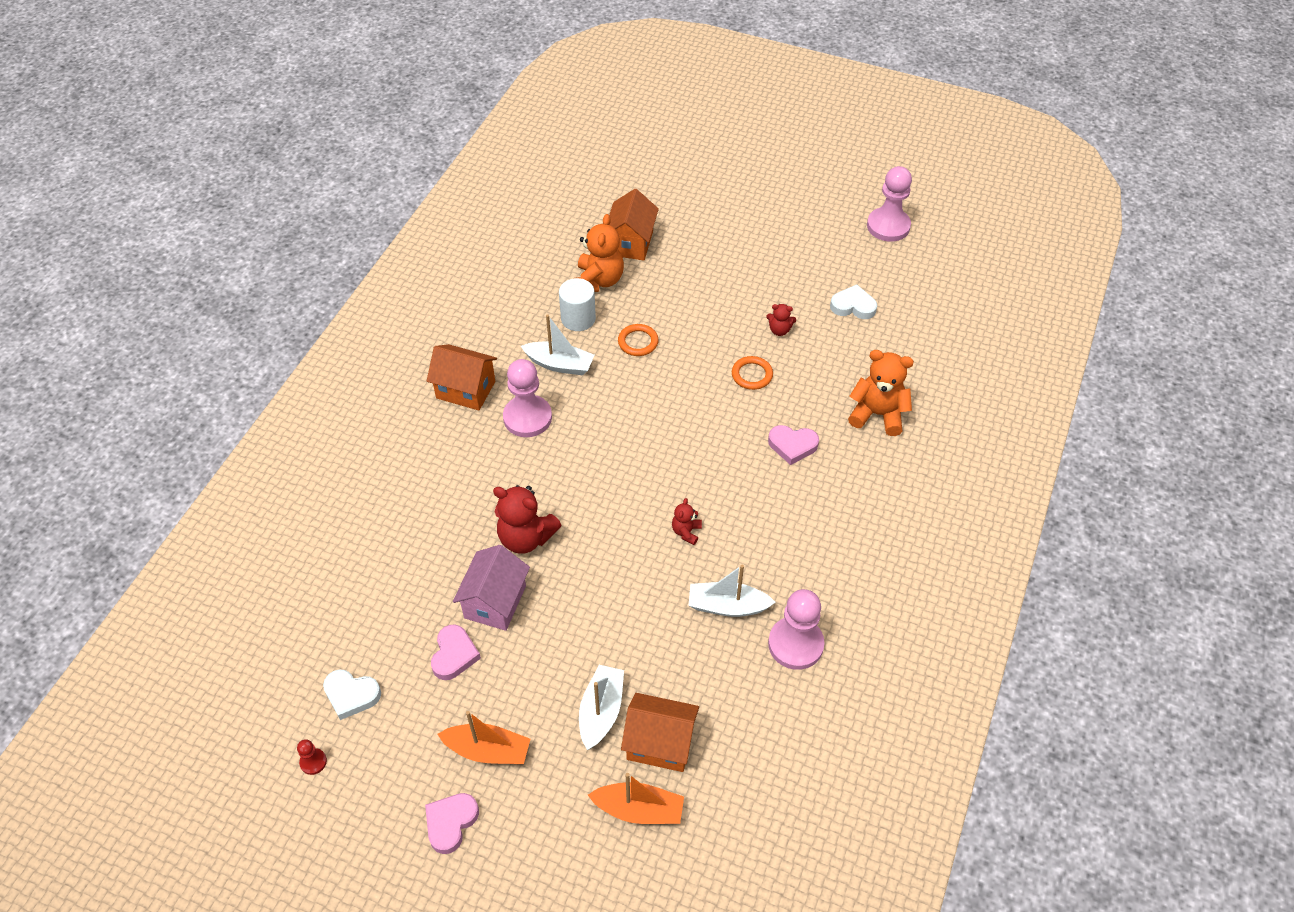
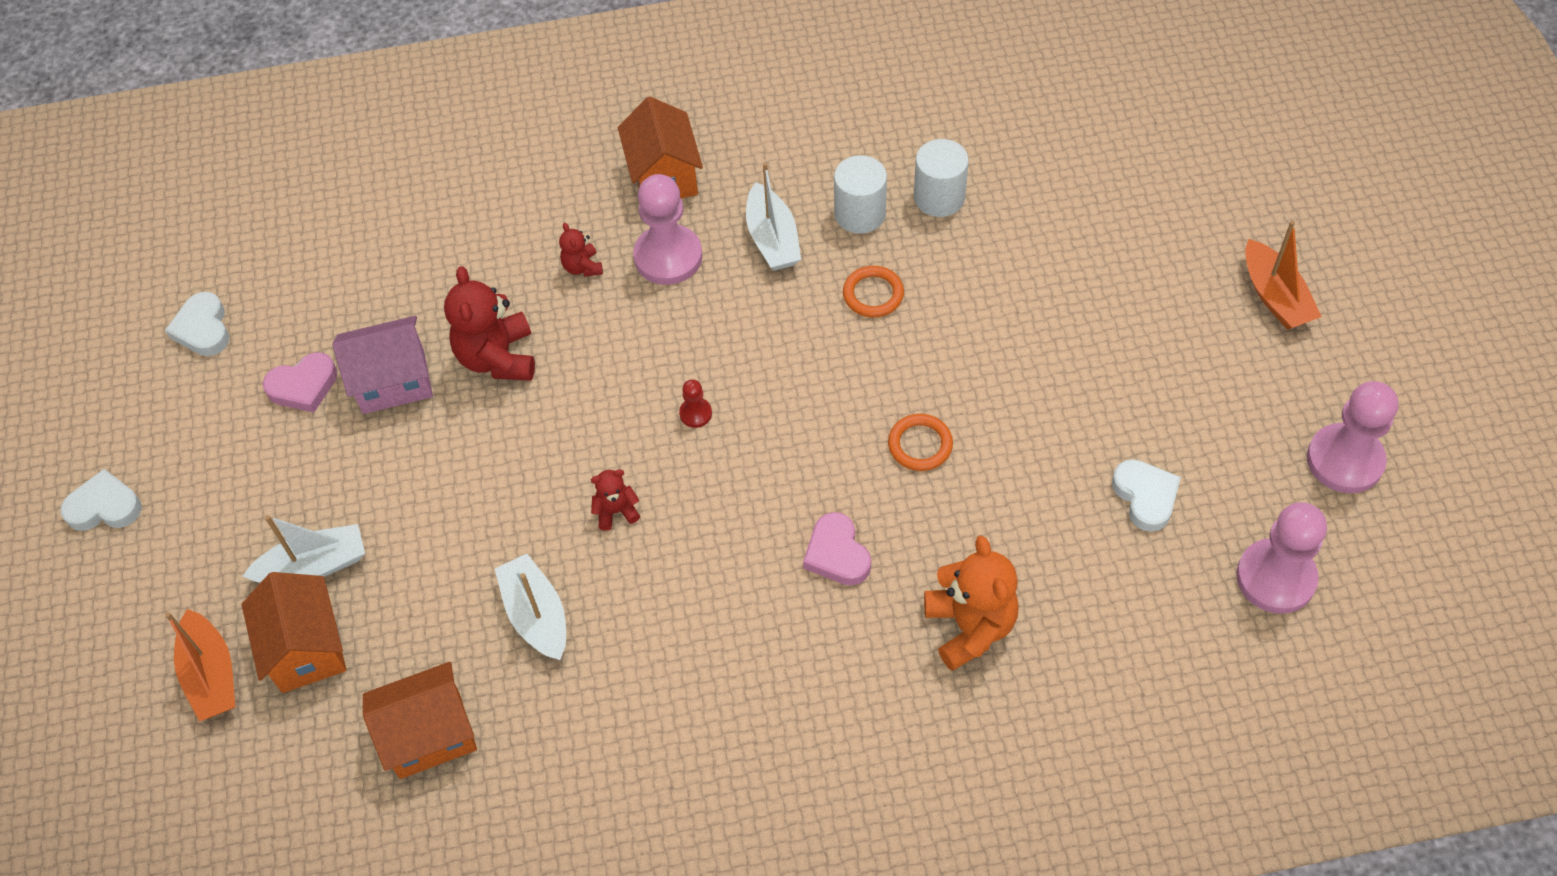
camera: 60 degrees right, 5 degrees up
(313, 762) = (110, 347): red pawn -> red pawn (695, 413)
(451, 823) = (104, 507): pink heart -> white heart
(488, 750) = (205, 488): orange boat -> orange boat (1275, 297)
(598, 281) = (939, 197): orange teddy bear -> white cylinder
(631, 243) = (1033, 191): orange house -> orange house (429, 735)
(779, 330) = (1024, 434): red teddy bear -> red teddy bear (582, 267)
(795, 644) = (528, 720): pink pawn -> pink pawn (1275, 578)

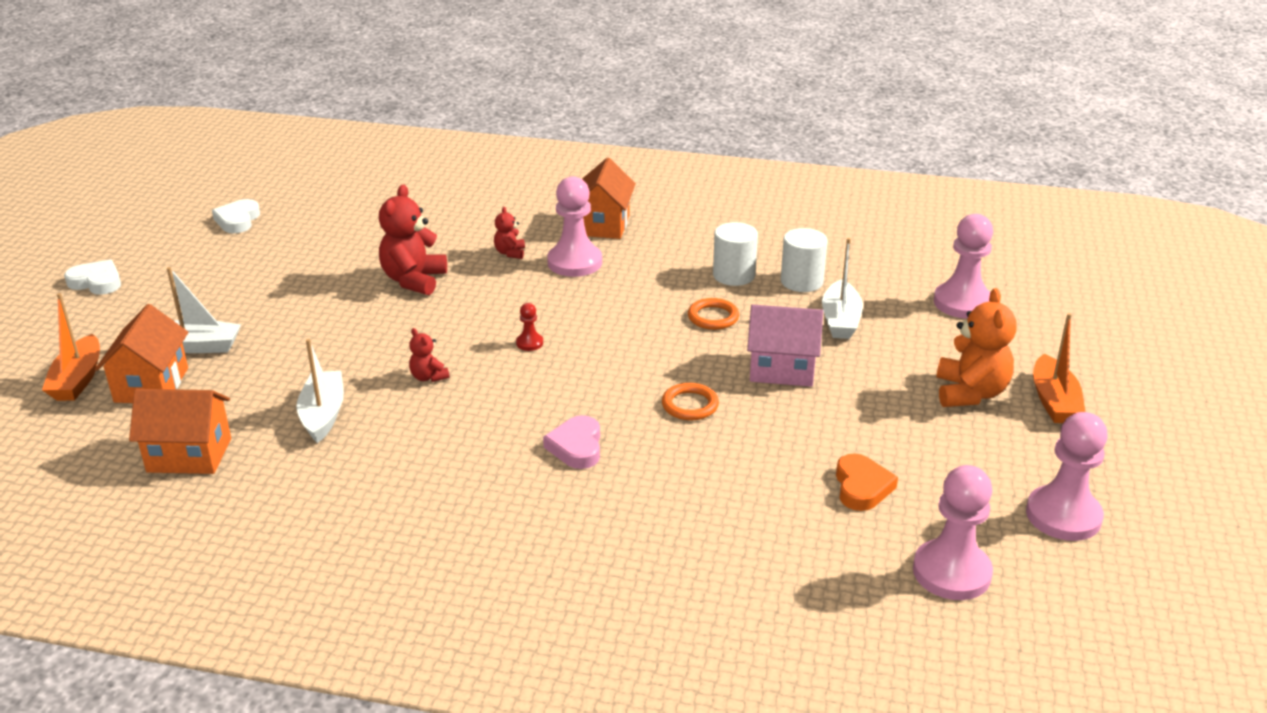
camera: 20 degrees right, 25 degrees down
(303, 386) = (274, 261): pink heart -> none
(393, 381) = (334, 274): pink house -> pink house (782, 369)
(616, 511) = (428, 377): red teddy bear -> red teddy bear turned 135 degrees counterclockwise
(772, 239) = (658, 272): white boat -> white boat (840, 320)
(970, 627) = (653, 521): orange teddy bear -> orange teddy bear (970, 393)
(1124, 172) = (962, 303): none -> pink pawn
(1145, 497) = (862, 487): white heart -> orange heart

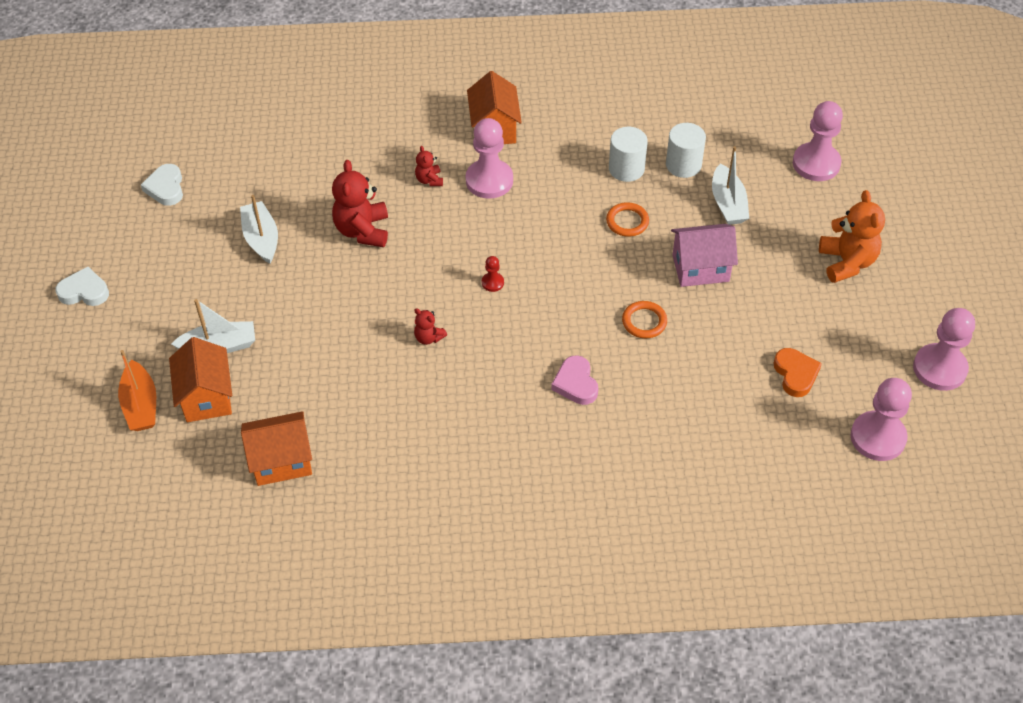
camera: 15 degrees left, 20 degrees up
(323, 414) = (364, 396): white boat -> white boat (261, 238)
(1054, 401) = (909, 257): orange boat -> none

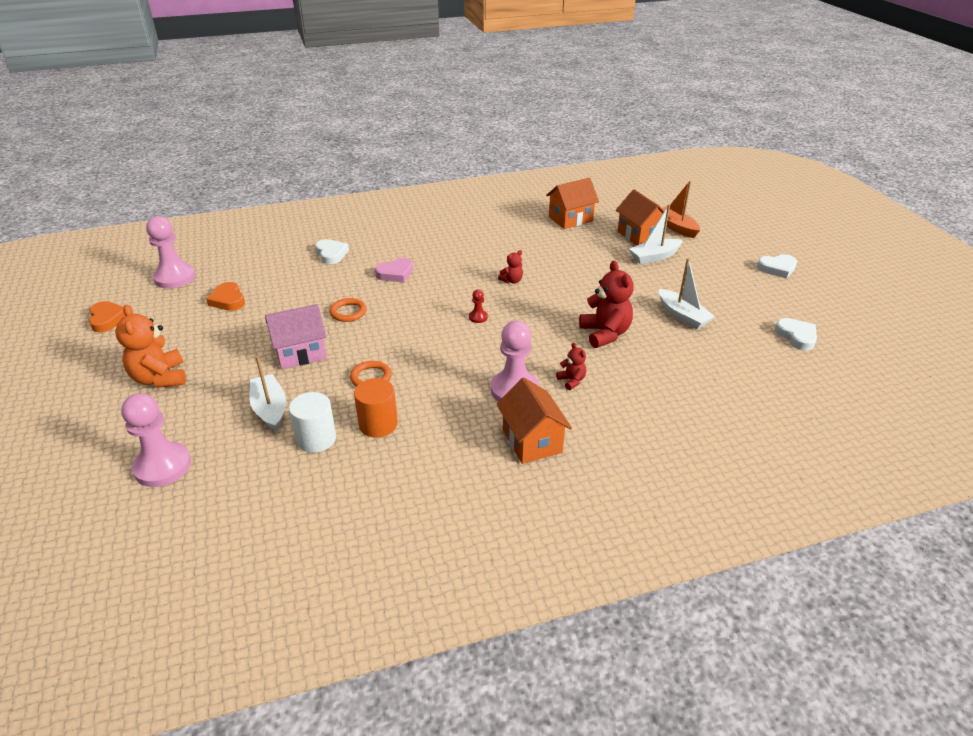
camera: 165 degrees right, 15 degrees down
(428, 337) = (512, 281): red teddy bear -> red teddy bear turned 120 degrees clockwise
(575, 383) = (395, 273): pink heart -> pink heart turned 90 degrees clockwise
(626, 169) = (378, 424): white cylinder -> orange cylinder
(661, 447) = (331, 254): none -> white heart
(939, 368) = (107, 319): pink pawn -> orange heart

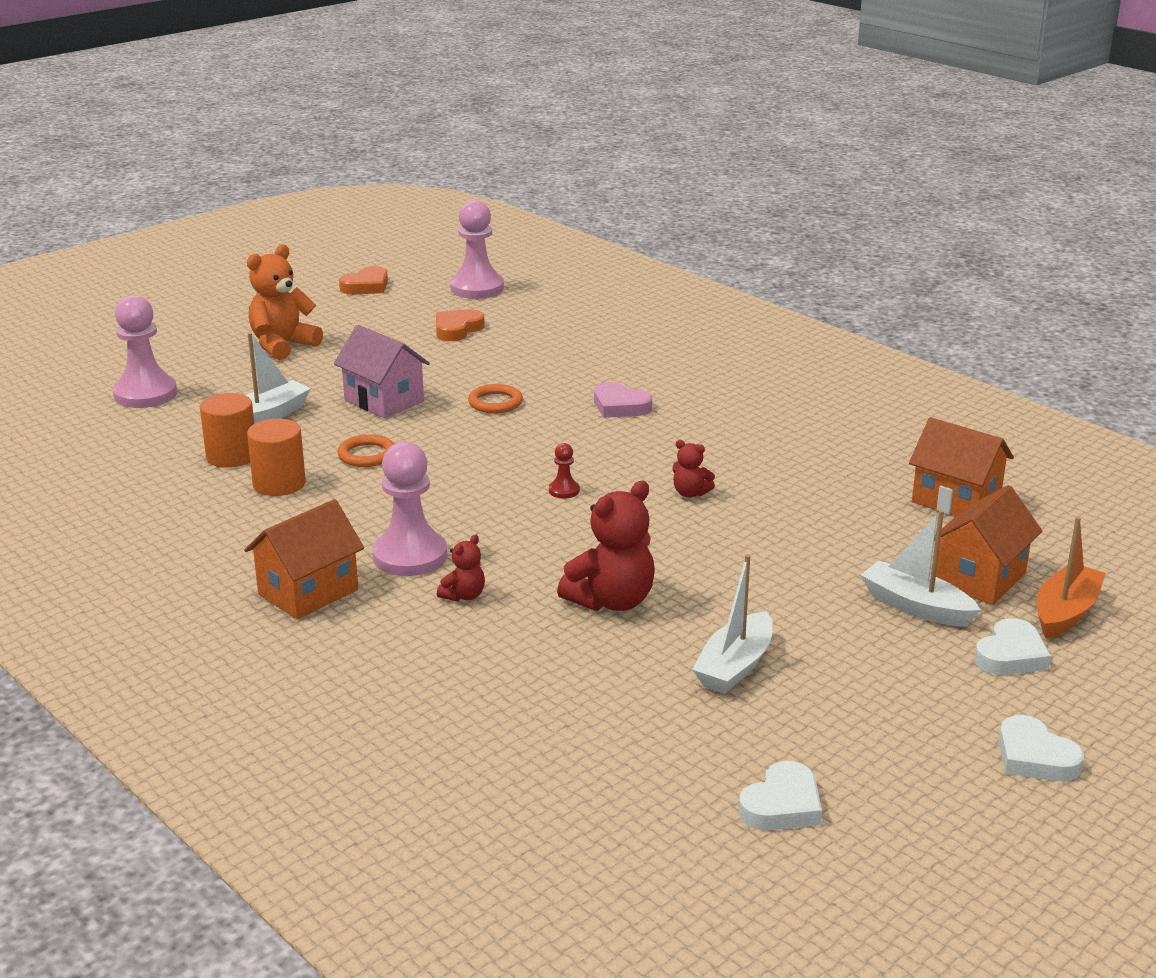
camera: 65 degrees right, 10 degrees down
(316, 439) = (232, 456): white cylinder -> orange cylinder
(331, 254) = (624, 353): white heart -> white heart (1011, 655)

